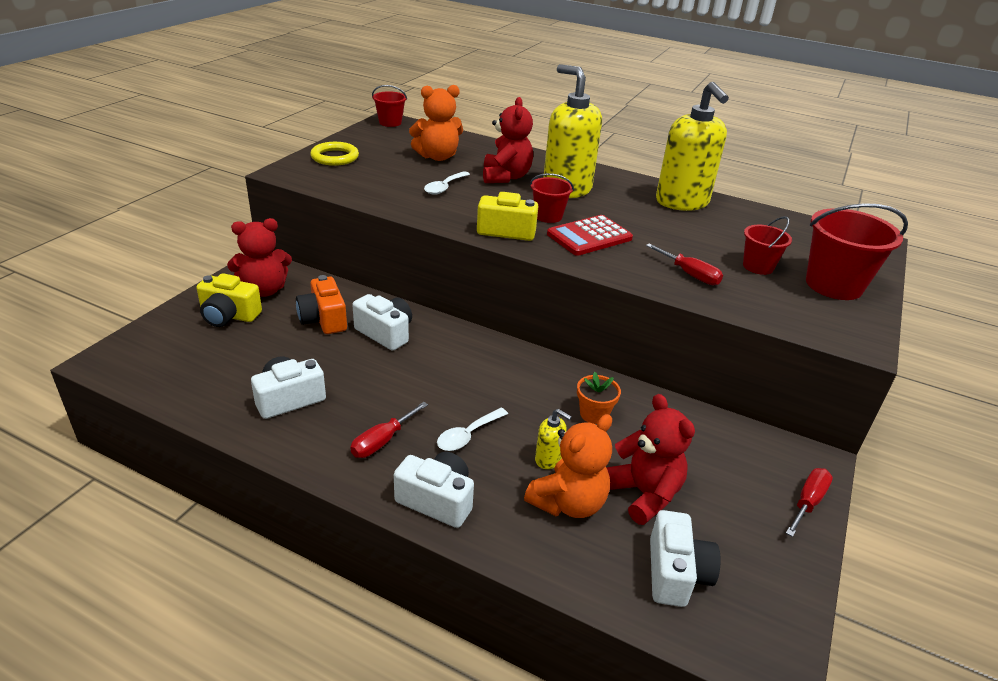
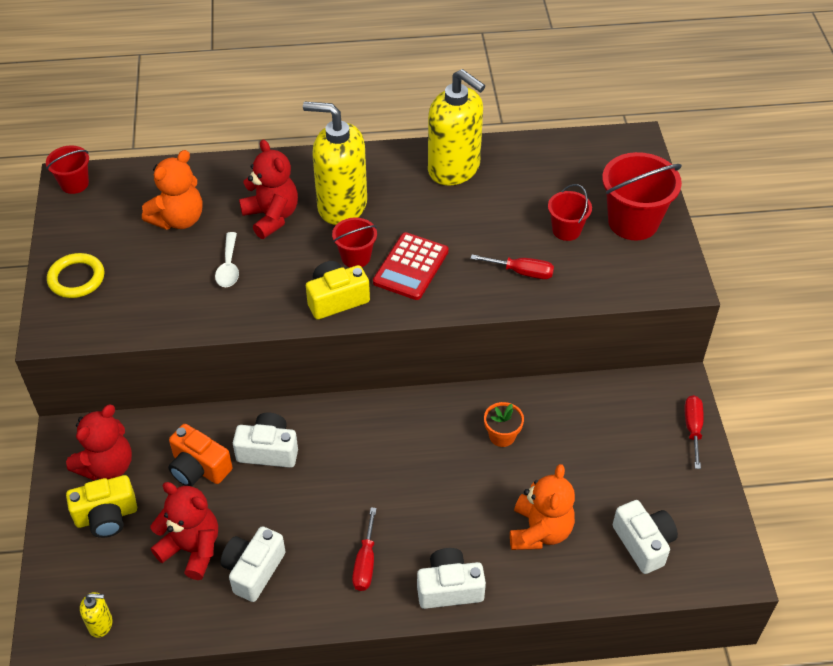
camera: 30 degrees left, 15 degrees up
(468, 435) = (424, 516): white spoon -> none
(548, 459) = (499, 501): yellow soap dispenser -> yellow soap dispenser (101, 624)
(644, 494) = (584, 490): red teddy bear -> red teddy bear (192, 549)

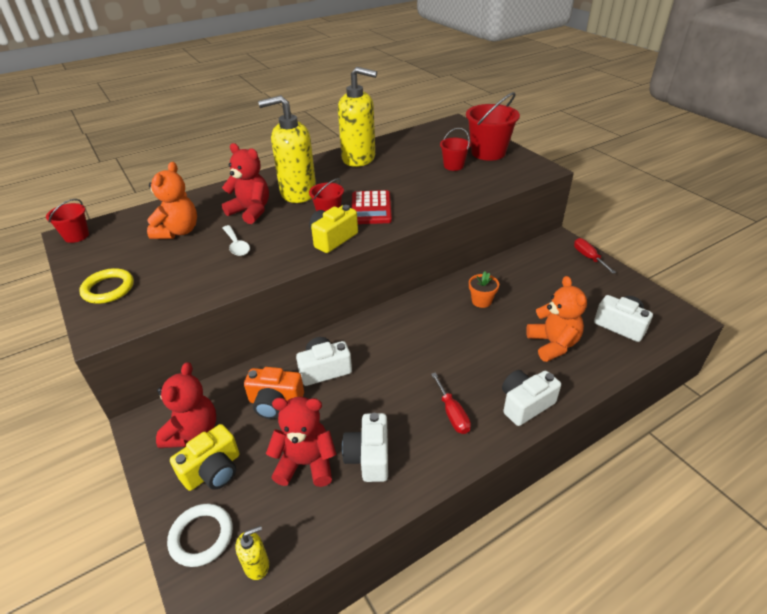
camera: 25 degrees left, 10 degrees down
(68, 576) = (201, 536): none -> white ring
(522, 272) = (445, 191): red screwdriver -> none

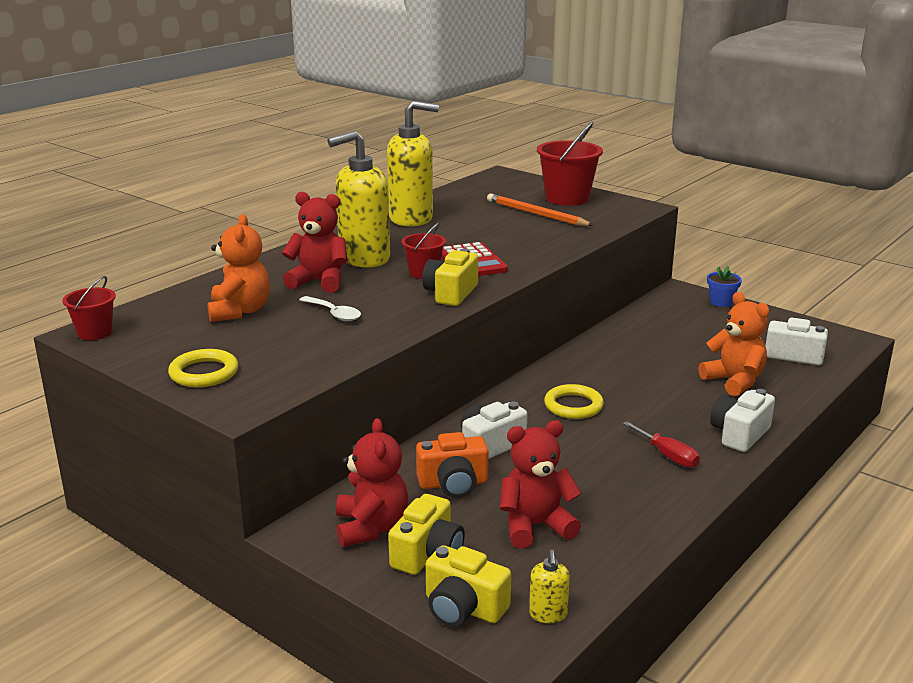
camera: 20 degrees left, 15 degrees down
(201, 536) = (463, 608): white ring -> yellow camera
(257, 565) = (548, 614): yellow soap dispenser -> yellow soap dispenser turned 135 degrees clockwise
(369, 457) = (603, 507): white camera -> none
(409, 343) = (573, 406): none -> yellow ring
(453, 166) = (536, 214): red bucket -> orange pencil
(481, 301) = (629, 357): orange flower pot -> none
(588, 257) = (721, 302): red screwdriver -> blue flower pot

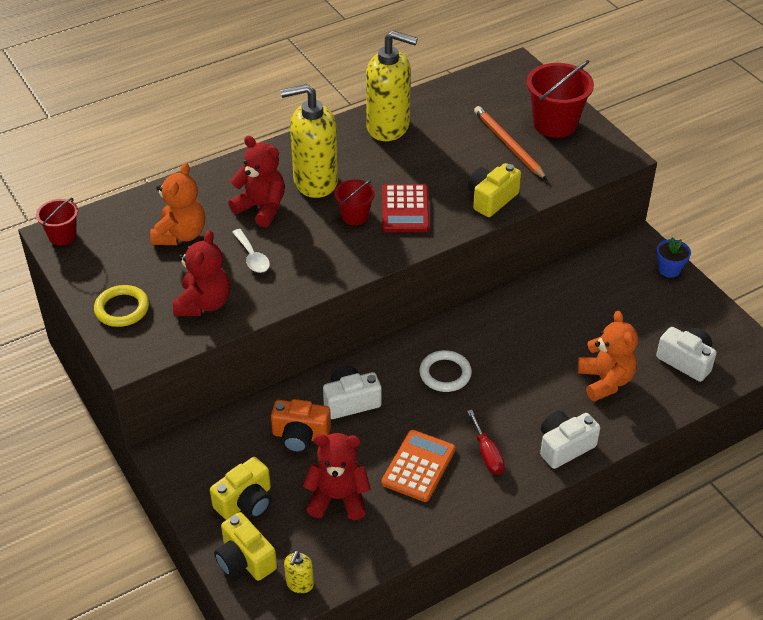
camera: 20 degrees right, 20 degrees up
(371, 527) = (218, 464): red teddy bear -> red teddy bear (204, 304)
(451, 293) = (361, 252): yellow camera -> yellow camera (491, 199)
(573, 406) = (445, 374): yellow ring -> white ring
(604, 480) = (418, 466): none -> orange calculator

